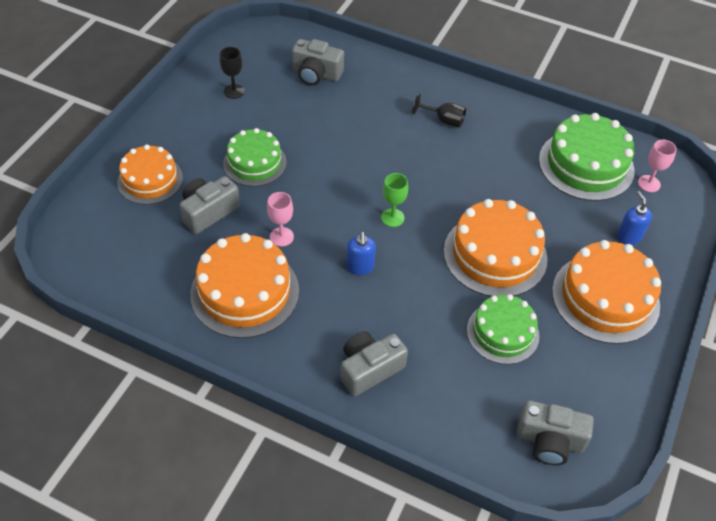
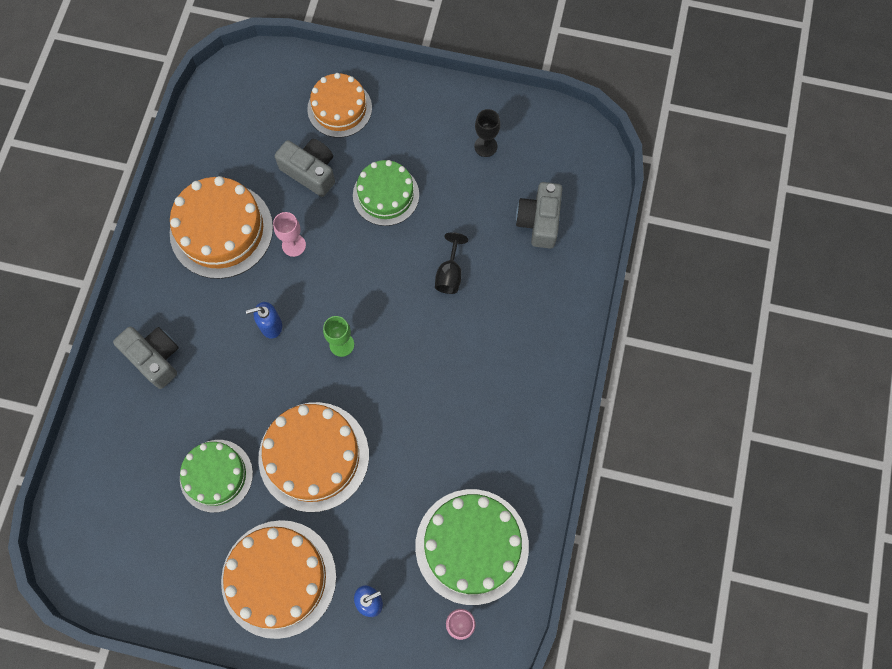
camera: 80 degrees right, 20 degrees up
(444, 120) = (502, 374): black goblet -> black goblet (449, 274)
(549, 441) = (102, 532): grey camera -> none

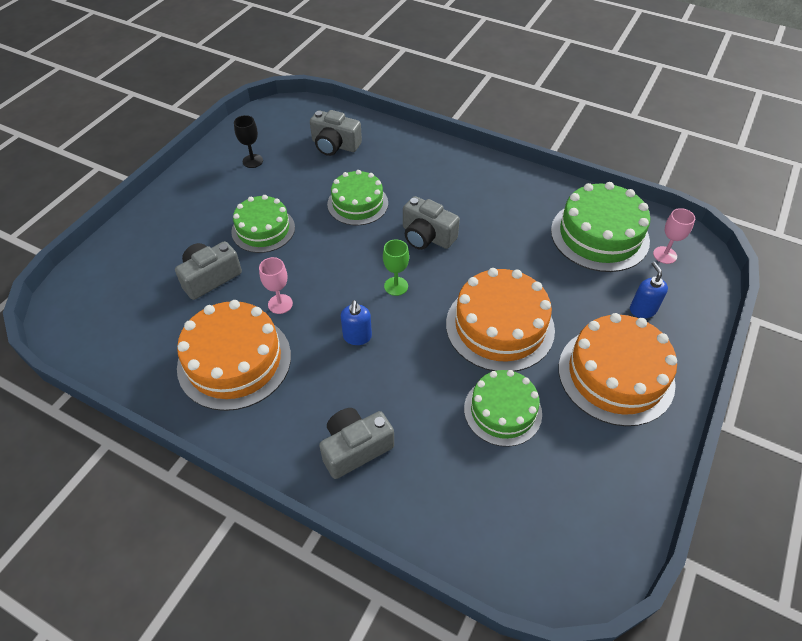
camera: 75 degrees left, 20 degrees down
(339, 108) = (157, 245): orange cake -> none
(419, 358) = (427, 236): none -> grey camera
(449, 274) = (357, 203): black goblet -> green cake

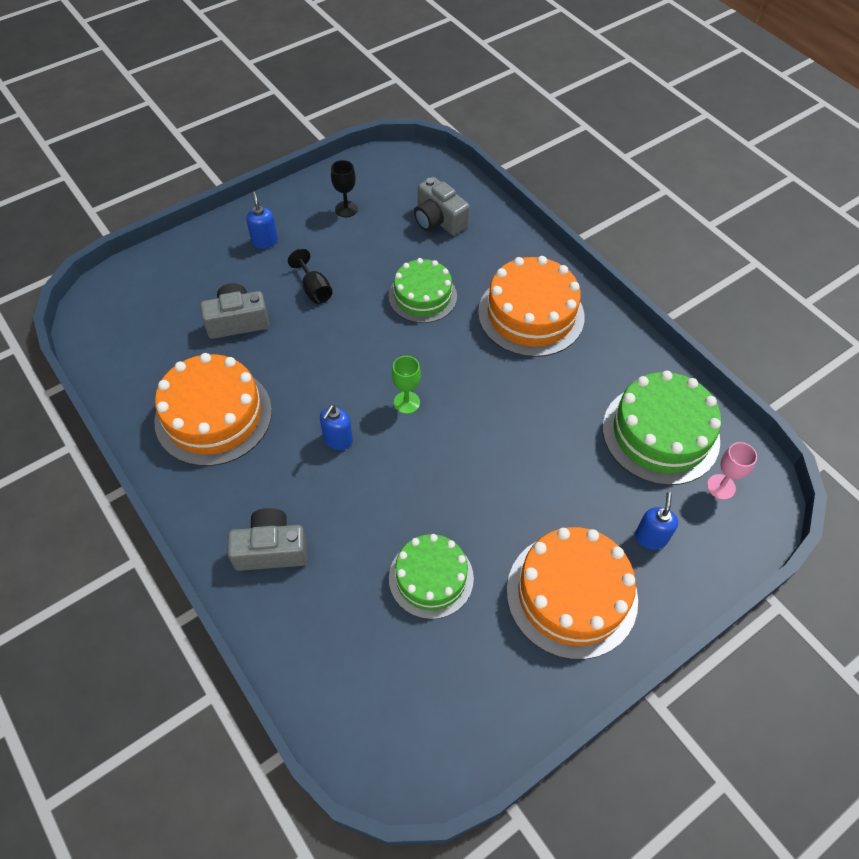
camera: 25 degrees right, 5 degrees up
(196, 207) = (265, 241): none -> blue soap dispenser
(263, 229) = (314, 289): green cake -> black goblet
(280, 304) = (286, 375): pink goblet -> none
(427, 236) = (471, 360): grey camera -> none
(500, 326) = (484, 489): orange cake -> orange cake (531, 314)

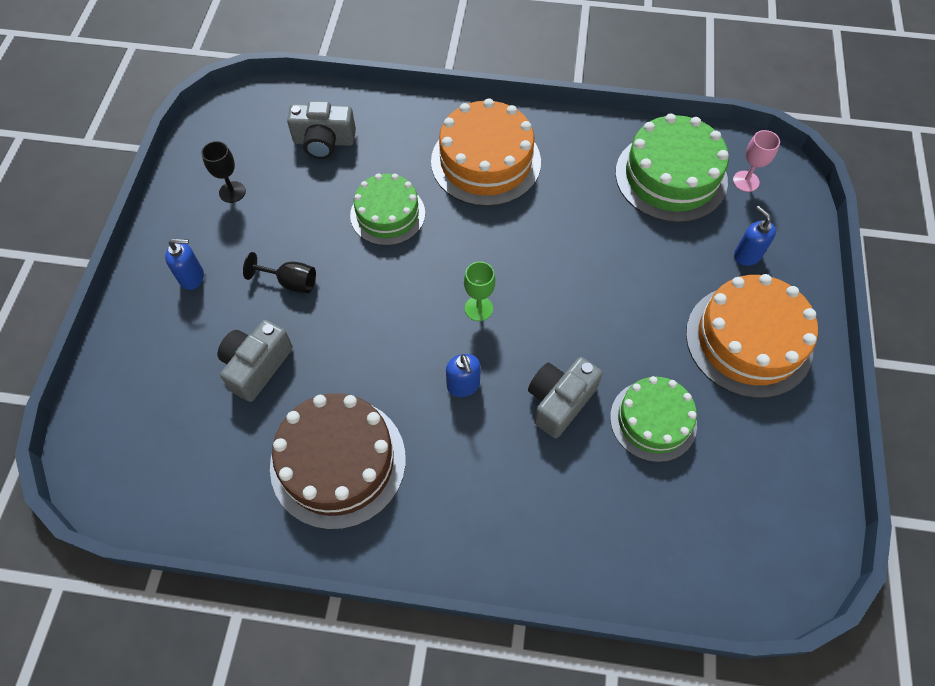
camera: 45 degrees left, 5 degrees up
(213, 415) = (338, 462): orange cake -> brown cake
(265, 241) = (192, 277): blue soap dispenser -> blue soap dispenser turned 150 degrees clockwise
(271, 549) = (520, 518): grey camera -> grey camera (559, 401)

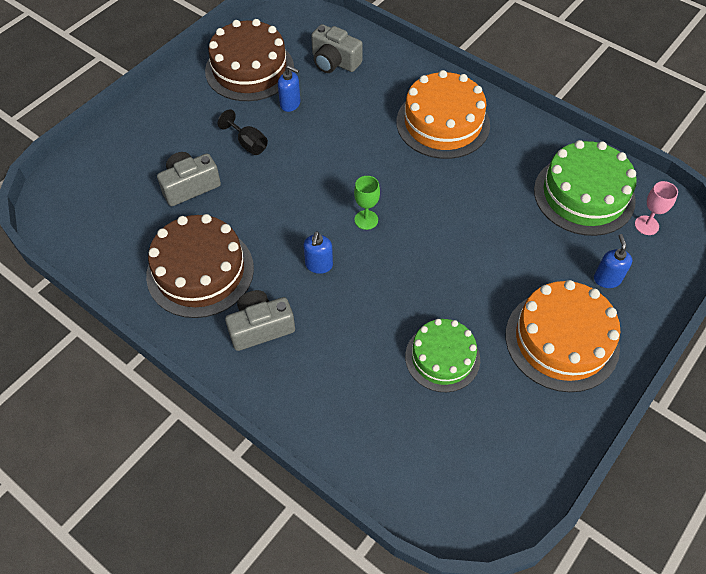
camera: 30 degrees right, 5 degrees down
(192, 277) = (187, 112): blue soap dispenser -> blue soap dispenser (290, 104)
(232, 192) = (249, 69): black goblet -> brown cake
(387, 214) = (345, 128): green cake -> none
(559, 401) = (381, 309): grey camera -> grey camera (260, 327)

